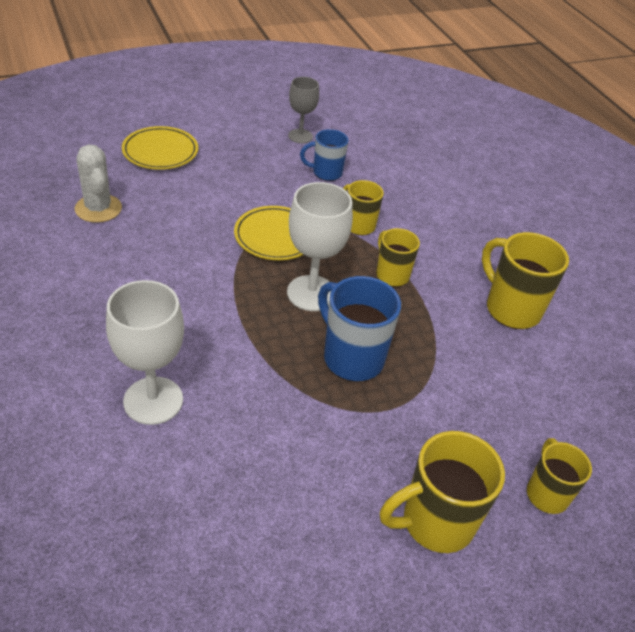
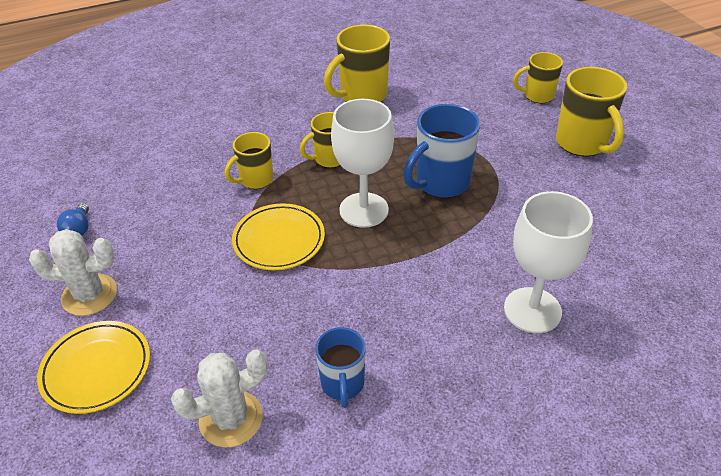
camera: 85 degrees left, 0 degrees up
(230, 145) = (89, 295): none -> white cactus
(300, 136) = (78, 229): grey goblet -> blue light bulb
(326, 173) = (160, 205): blue mug -> blue mug (342, 384)

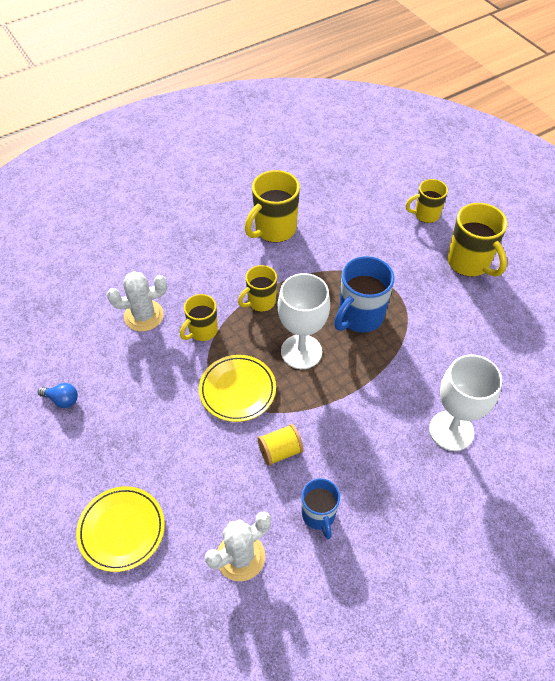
camera: 10 degrees left, 10 degrees up
(78, 229) = (62, 400): blue light bulb -> blue light bulb turned 60 degrees counterclockwise
(89, 295) = (93, 463): white cactus -> white cactus (144, 316)
(312, 308) = (280, 451): none -> yellow spool

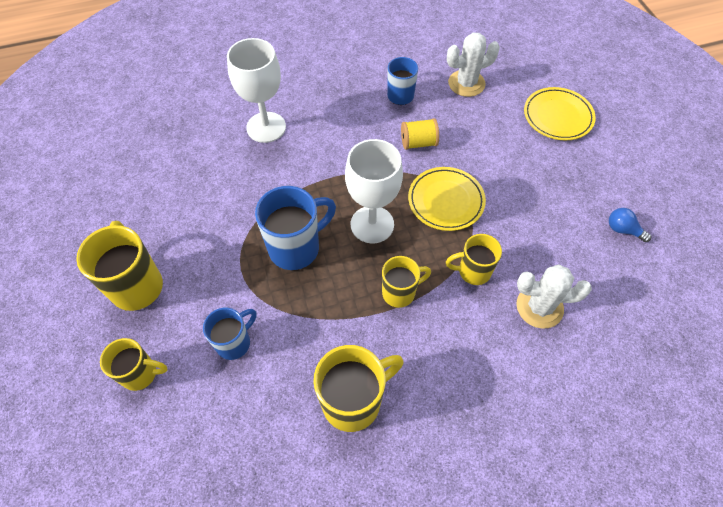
camera: 165 degrees left, 5 degrees up
(202, 331) = (473, 271): yellow mug -> yellow mug turned 150 degrees counterclockwise
(373, 244) = (234, 342): none -> blue mug

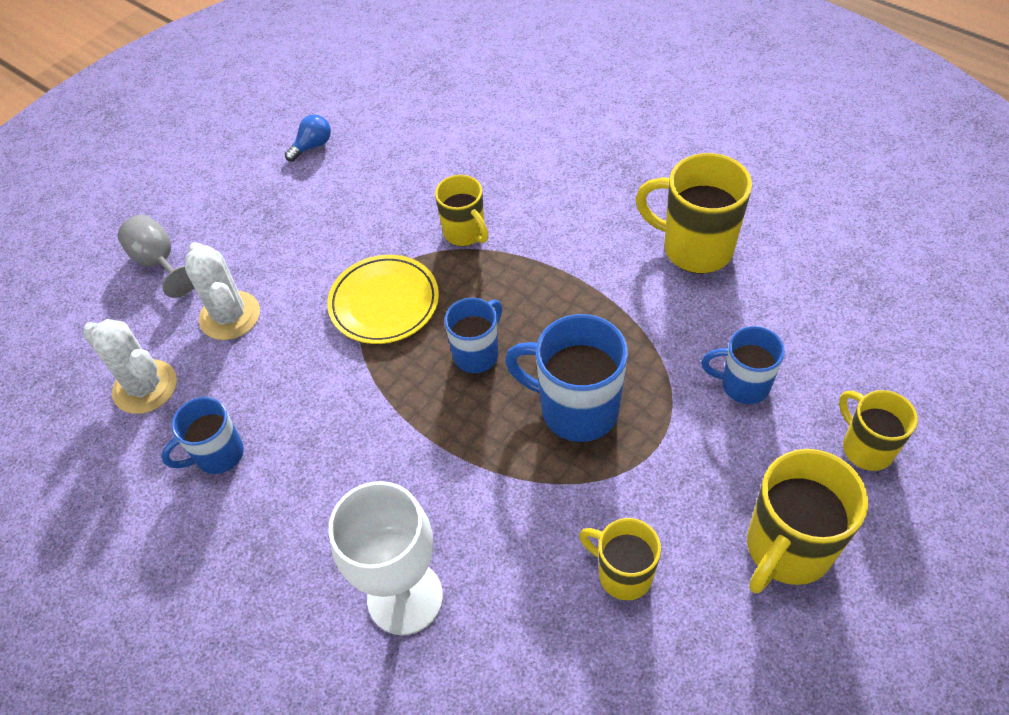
camera: 120 degrees left, 5 degrees down
(372, 224) = (477, 354): white goblet -> blue mug
(400, 292) = (545, 278): yellow mug -> yellow mug (623, 574)
(418, 143) = (304, 381): yellow spool -> none
(539, 307) = (464, 167): white cactus -> white cactus (230, 316)
(557, 116) = (159, 262): yellow plate -> grey goblet
(623, 230) = (312, 146): blue light bulb -> blue light bulb turned 135 degrees counterclockwise

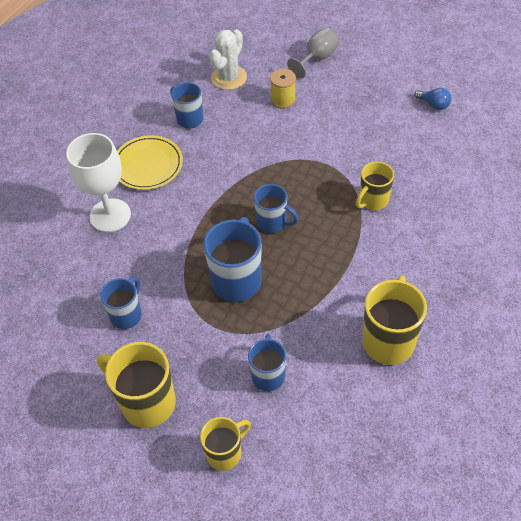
camera: 80 degrees right, 0 degrees up
(230, 316) = (283, 99): white cactus -> yellow spool
(384, 303) = (305, 169): yellow plate -> yellow plate (148, 165)
(623, 574) = (127, 315): yellow mug -> blue mug

